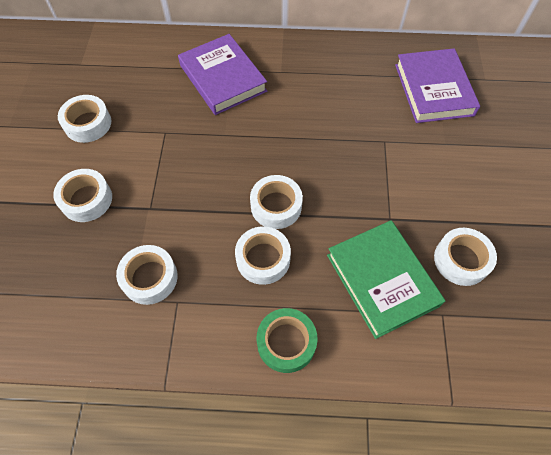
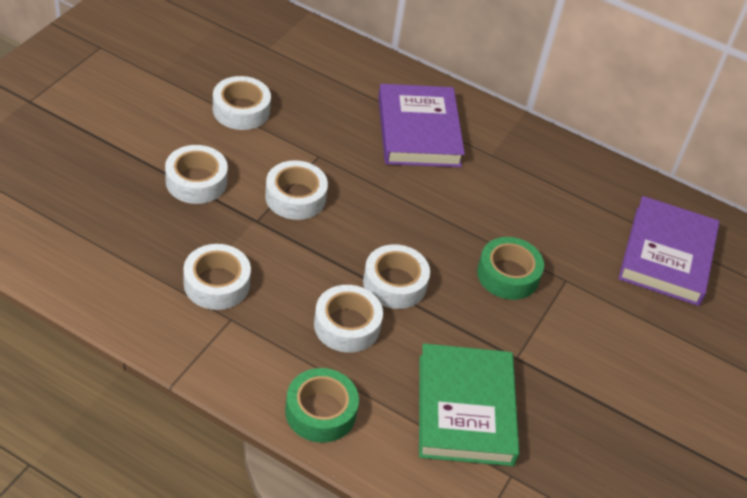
camera: 20 degrees right, 15 degrees down
(346, 158) = (508, 275): none -> green tape
(461, 260) = (572, 437): white tape -> white tape (295, 197)

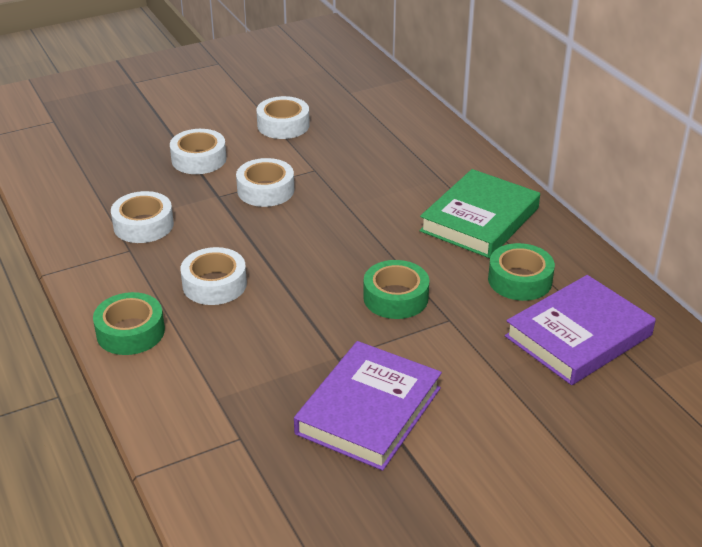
camera: 40 degrees right, 10 degrees down
(394, 283) = (285, 270): white tape -> none
(418, 131) = (421, 176): purple book -> purple book (368, 410)
(465, 409) = (251, 376): green book -> green book (480, 219)
(584, 217) = (519, 280): none -> green tape

